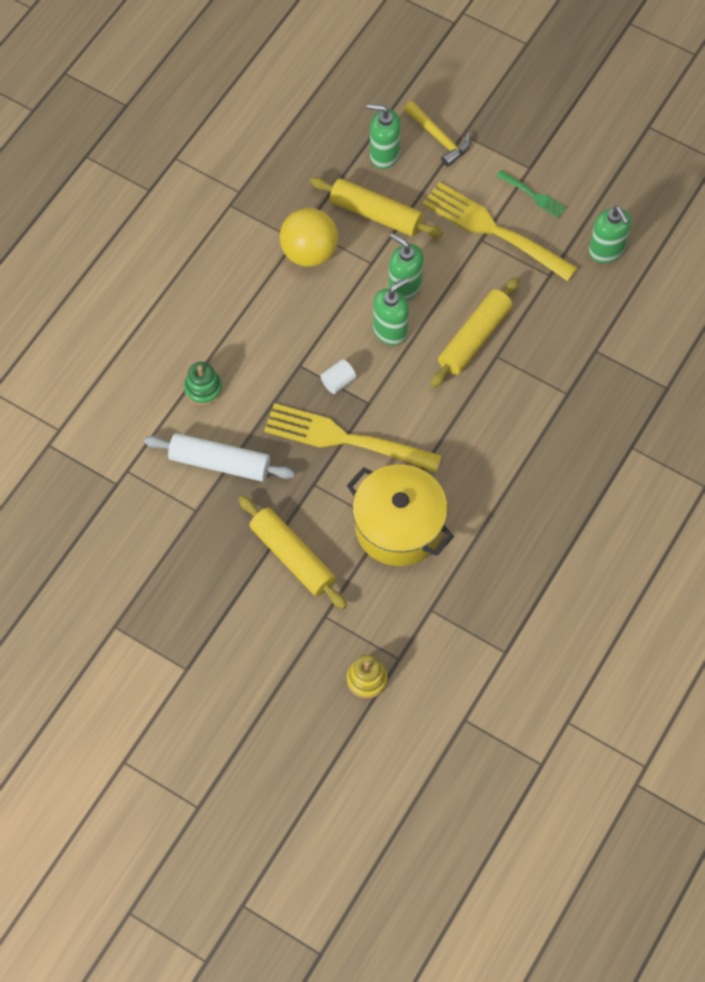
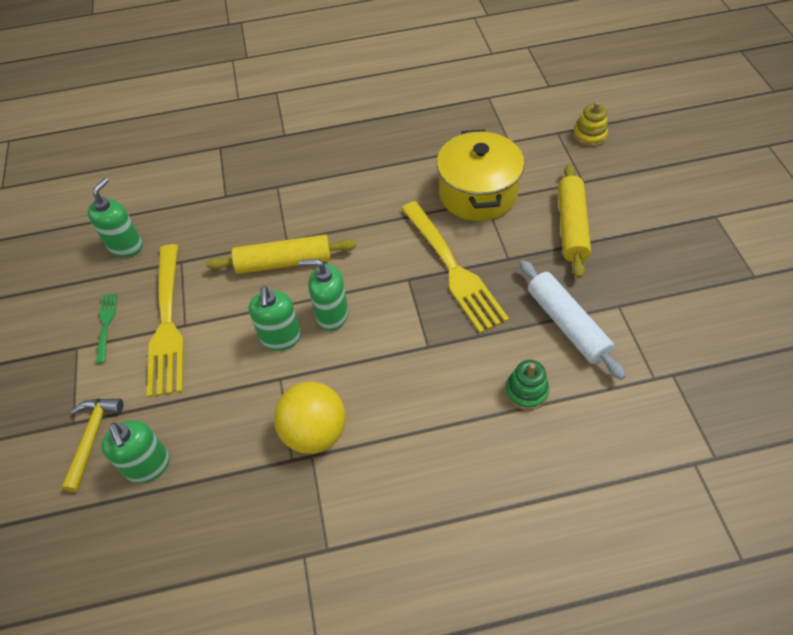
camera: 130 degrees left, 10 degrees down
(338, 382) = (413, 310): white cylinder -> none
(375, 214) = (225, 417): yellow rolling pin -> none

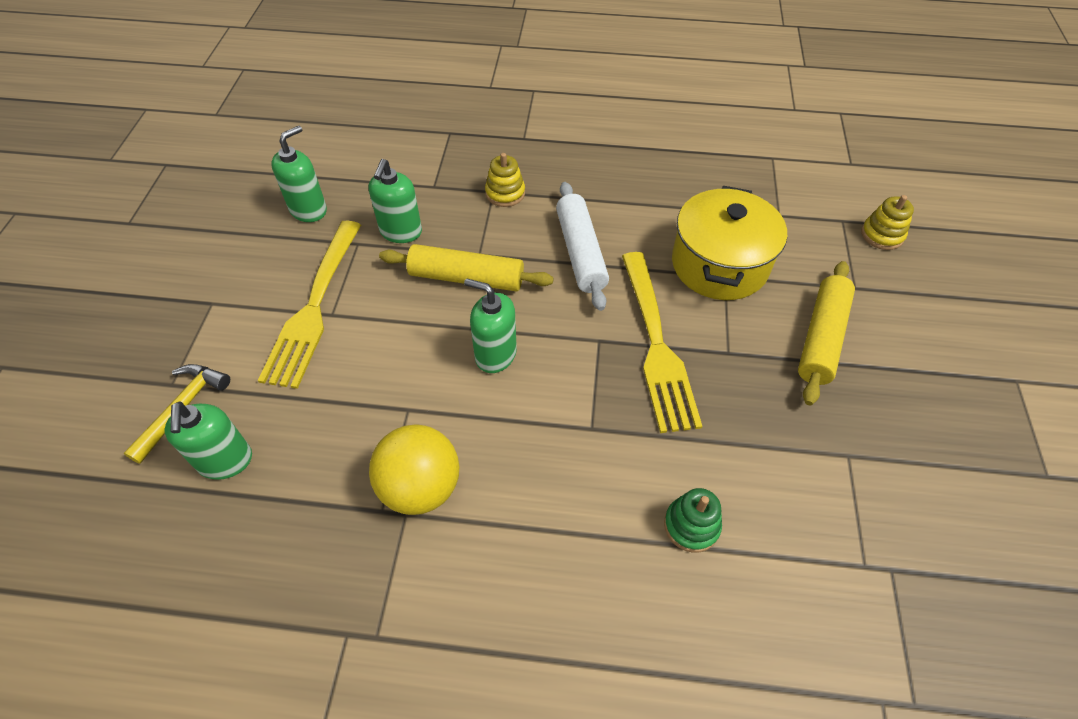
camera: 15 degrees right, 0 degrees up
(106, 325) = (252, 288): green fork -> none
(281, 338) = (428, 363): green soap dispenser -> green soap dispenser (401, 232)
(287, 185) = (505, 193): none -> yellow stacking toy
(567, 324) = (773, 458): white rolling pin -> white rolling pin (580, 252)

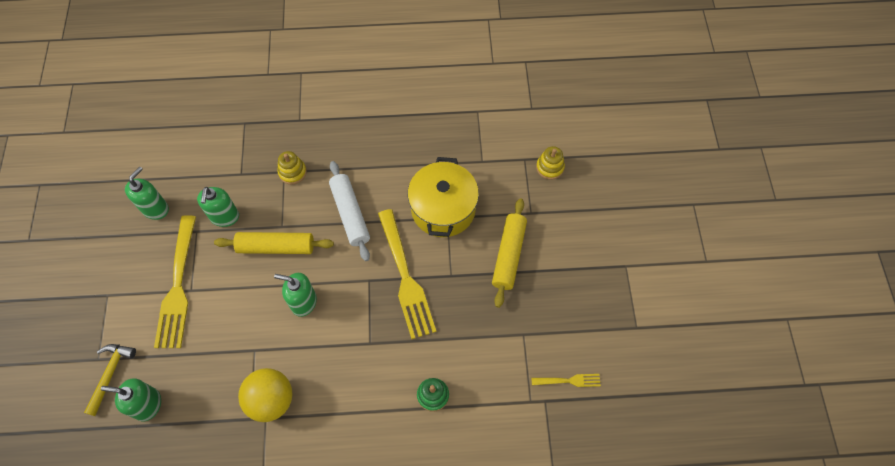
camera: 10 degrees left, 10 degrees up
(225, 461) = (148, 404): green soap dispenser -> green soap dispenser turned 120 degrees clockwise
(932, 542) = (568, 381): none -> yellow fork

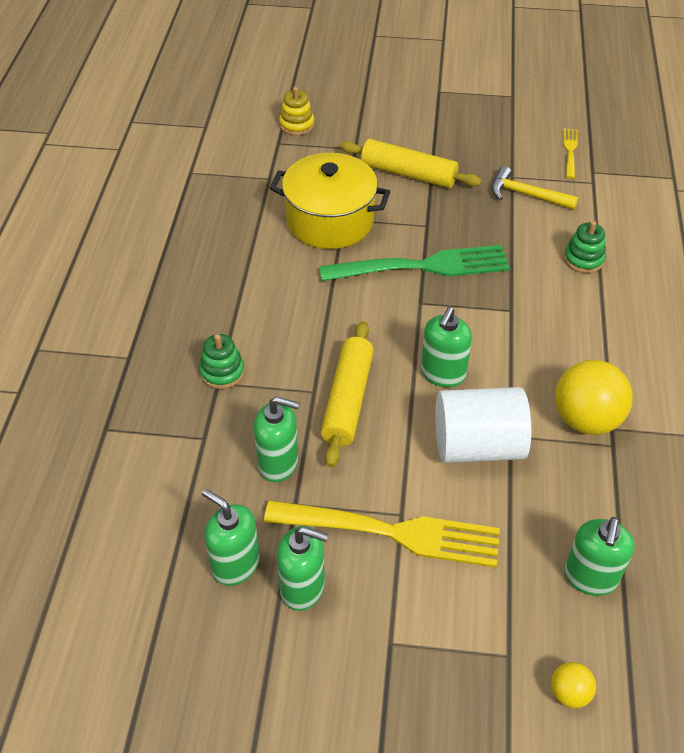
camera: 80 degrees left, 15 degrees down
(74, 394) = (569, 693): none -> yellow ball
(110, 374) = (537, 634): yellow hammer -> yellow hammer (526, 195)
(141, 245) = (303, 588): none -> green soap dispenser
(245, 330) = (478, 445): none -> white cylinder
(292, 172) = (222, 372): yellow stacking toy -> green stacking toy
(350, 214) = (313, 312): white rolling pin -> none
(405, 277) = (421, 267): yellow fork -> green fork

